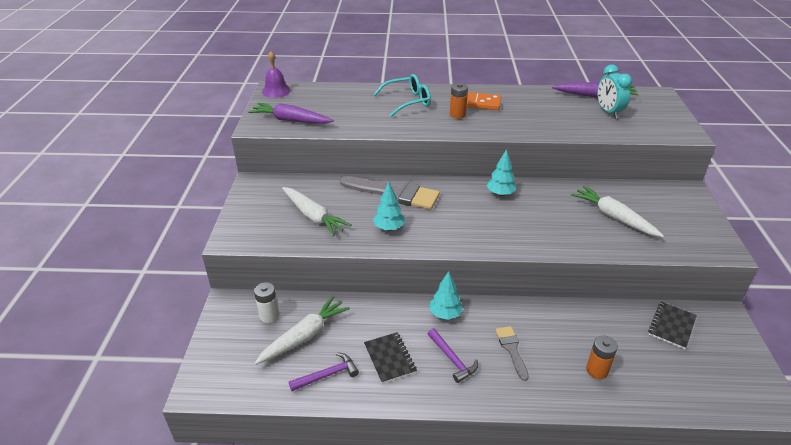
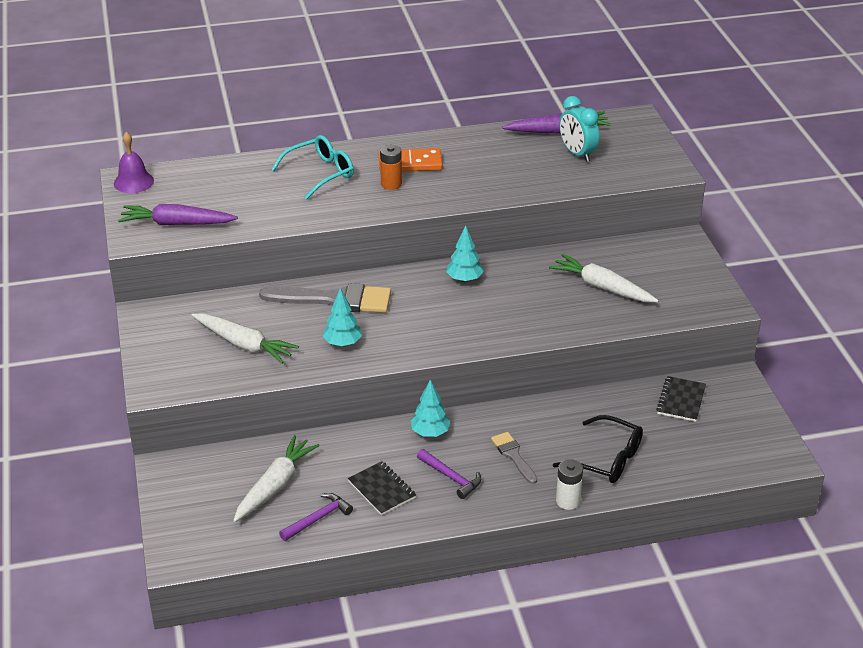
camera: 15 degrees left, 0 degrees up
(269, 315) = (223, 471): white battery -> white battery (568, 501)
(597, 370) = (607, 459): orange battery -> black glasses

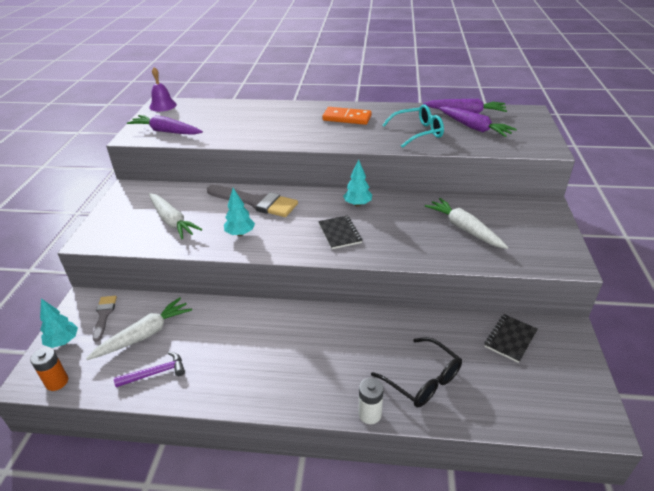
camera: 20 degrees right, 0 degrees up
(320, 173) = (282, 116): turquoise glasses -> turquoise glasses (418, 132)
(381, 489) = (220, 359): black notebook -> black notebook (339, 233)
(391, 184) = (325, 128): orange battery -> orange battery (57, 382)
(430, 433) = (285, 319): turquoise tree -> turquoise tree (63, 341)
(451, 477) = (281, 363): purple hammer -> none
(513, 456) = (342, 356): grey brush -> grey brush (104, 315)
(577, 154) = (474, 128): turquoise clock -> purple carrot

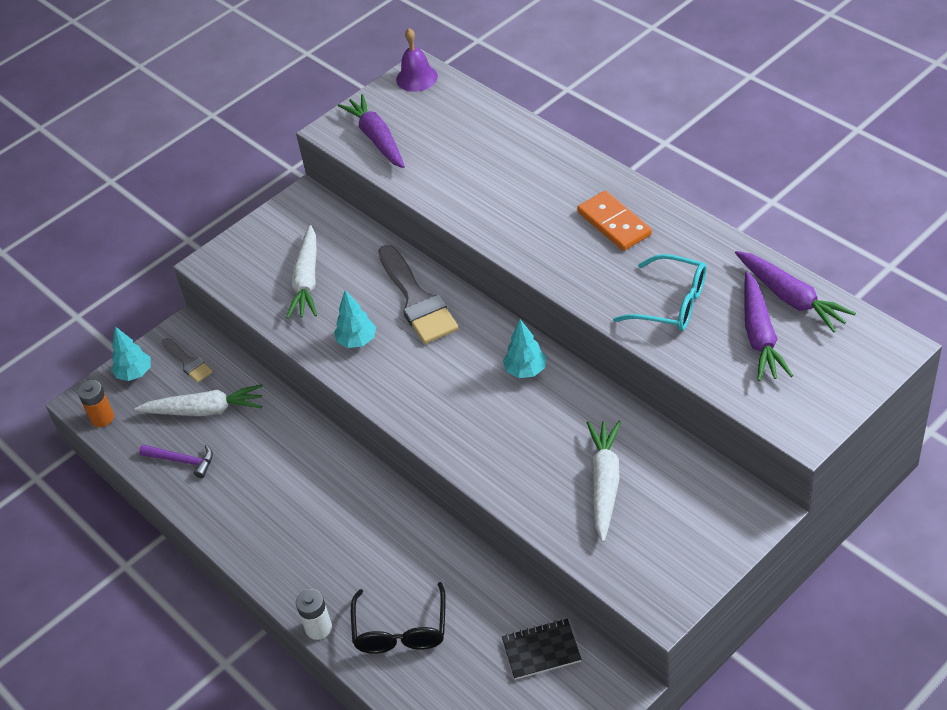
camera: 45 degrees right, 10 degrees up
(104, 315) = (188, 362): grey brush -> grey brush turned 105 degrees clockwise
(339, 233) = (458, 403): black notebook -> none

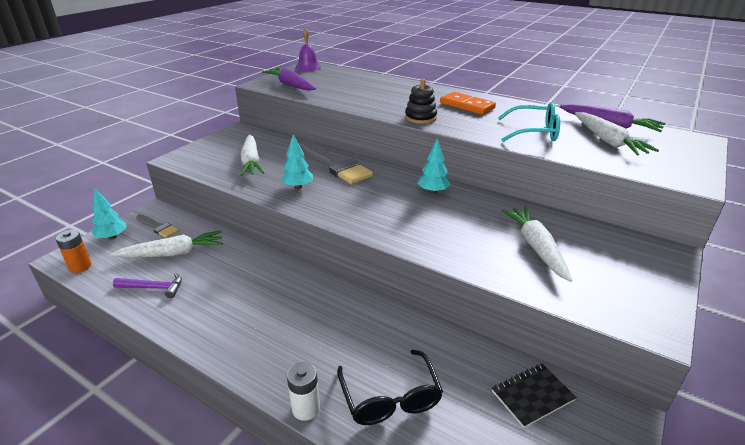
camera: 20 degrees left, 15 degrees down
(533, 250) = (420, 117): none -> black stacking toy
(760, 335) = (607, 141): purple carrot -> white carrot

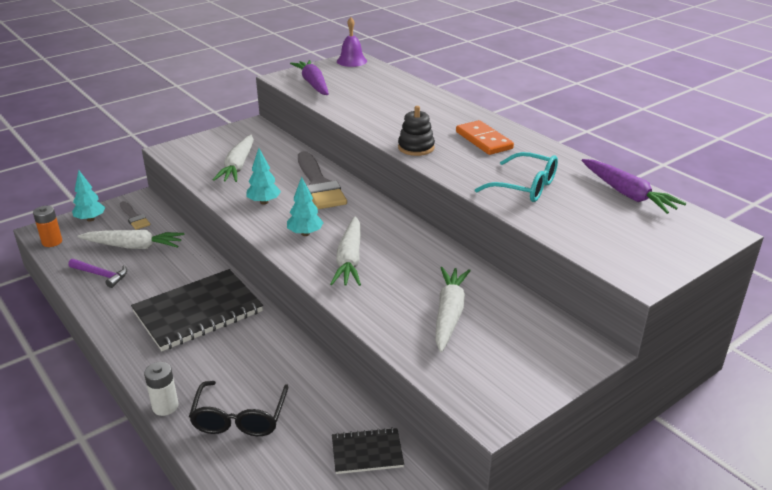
camera: 20 degrees right, 0 degrees up
(277, 301) = (198, 312): none -> black notebook
(433, 192) = (395, 234): turquoise tree -> turquoise tree (305, 233)
(607, 141) = (600, 213): white carrot -> white carrot (349, 259)

